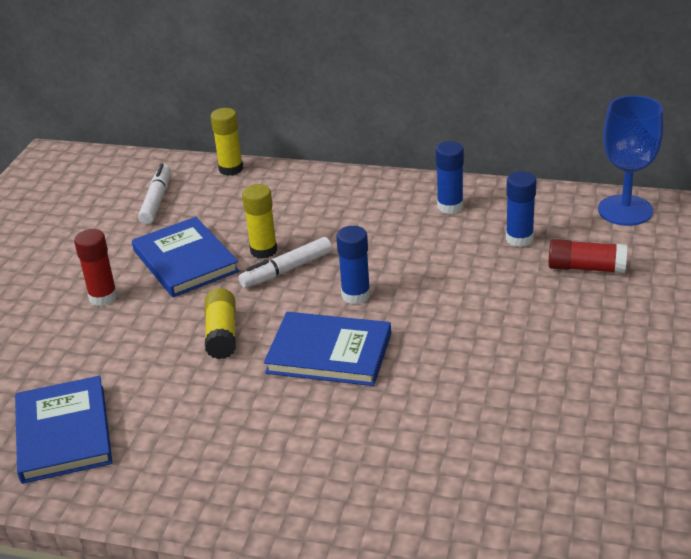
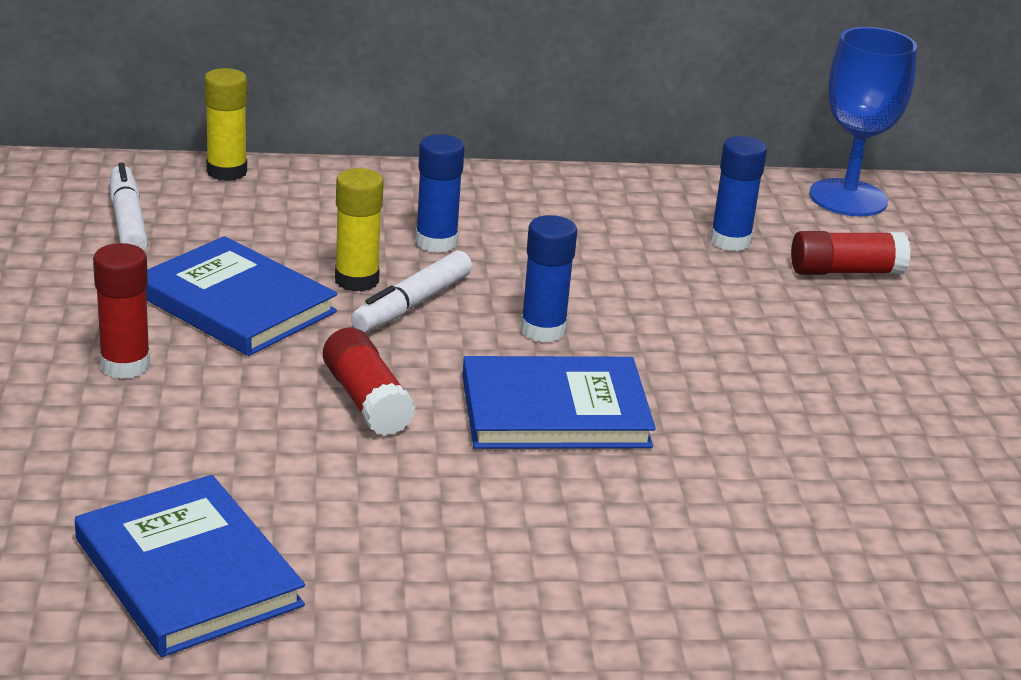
camera: 25 degrees left, 5 degrees down
(222, 334) = (366, 401): yellow glue stick -> red glue stick
(450, 206) = (604, 205): blue glue stick -> blue glue stick (436, 242)

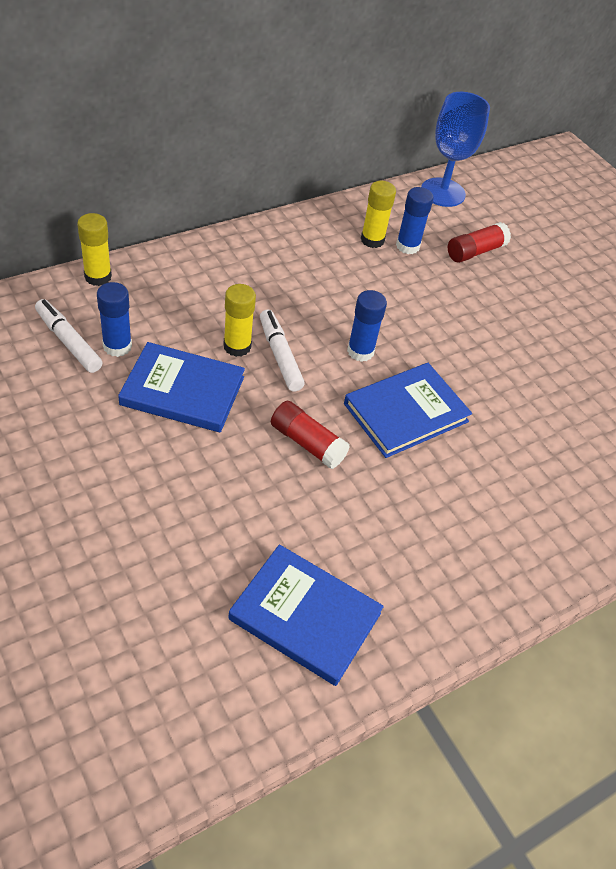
camera: 30 degrees left, 20 degrees up
(125, 365) = (155, 467): red glue stick -> none
(412, 304) = (280, 355): white marker -> white marker turned 150 degrees clockwise
(436, 242) = (259, 299): blue glue stick -> blue glue stick (117, 346)
(676, 222) = (372, 240): none -> yellow glue stick

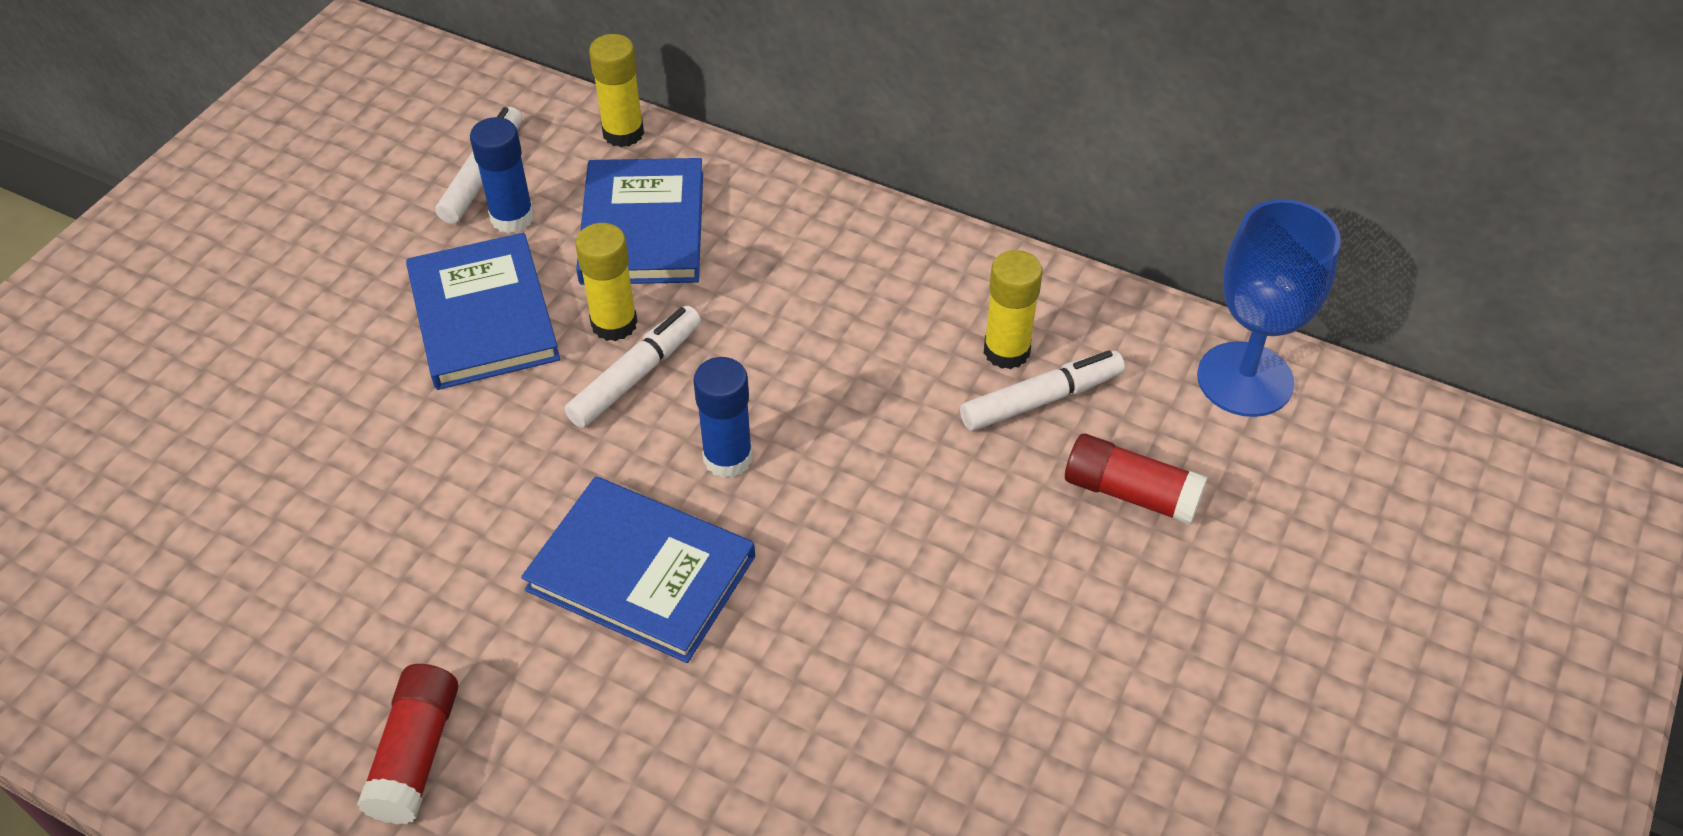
camera: 65 degrees right, 0 degrees up
(305, 616) = (175, 633): blue book -> blue book (643, 227)
(307, 443) = (487, 488): red glue stick -> red glue stick (416, 755)
(407, 246) = (1041, 400): blue glue stick -> white marker

